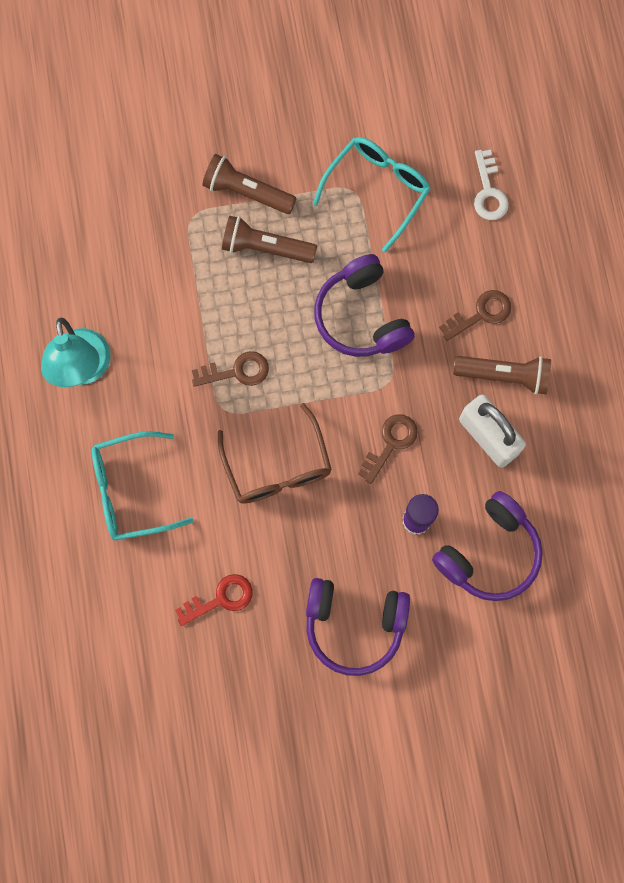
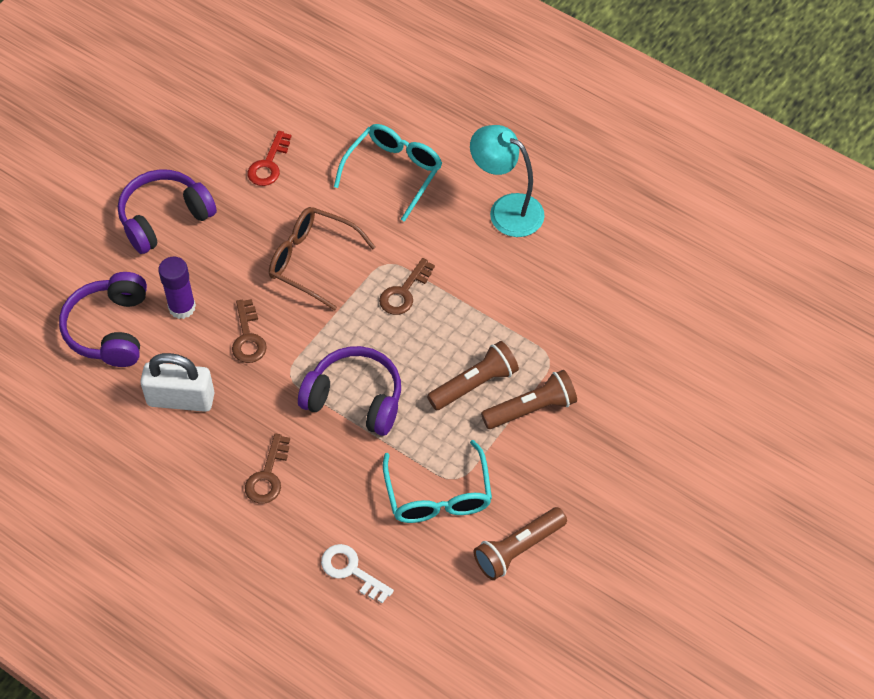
camera: 135 degrees right, 20 degrees down
(504, 375) = (208, 448): brown flashlight -> brown flashlight (518, 549)

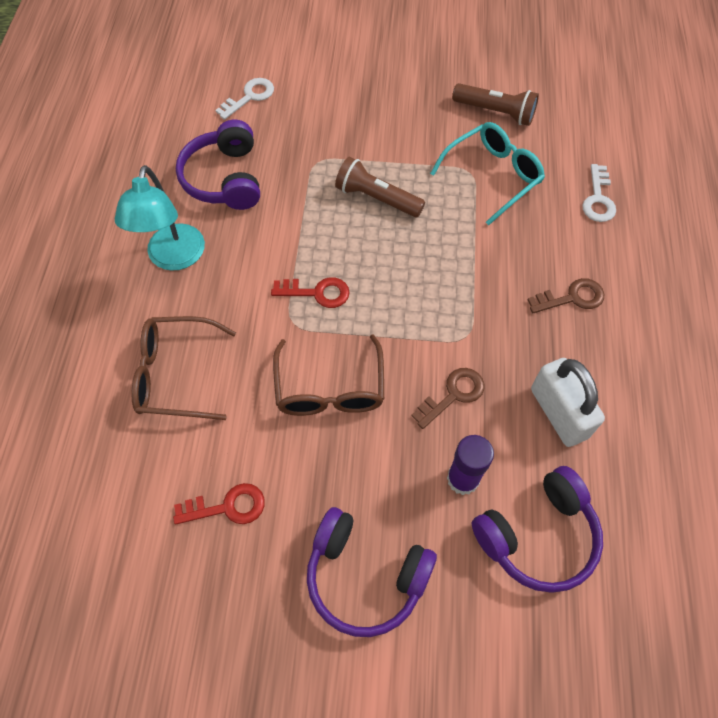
camera: 120 degrees left, 5 degrees up
(355, 399) = (452, 273): purple headphones -> purple headphones (225, 179)
(394, 172) = (175, 374): turquoise glasses -> brown glasses
(404, 292) = (317, 293): brown key -> red key
(531, 409) = (373, 153): brown flashlight -> none
(671, 340) = (249, 97): none -> white key

